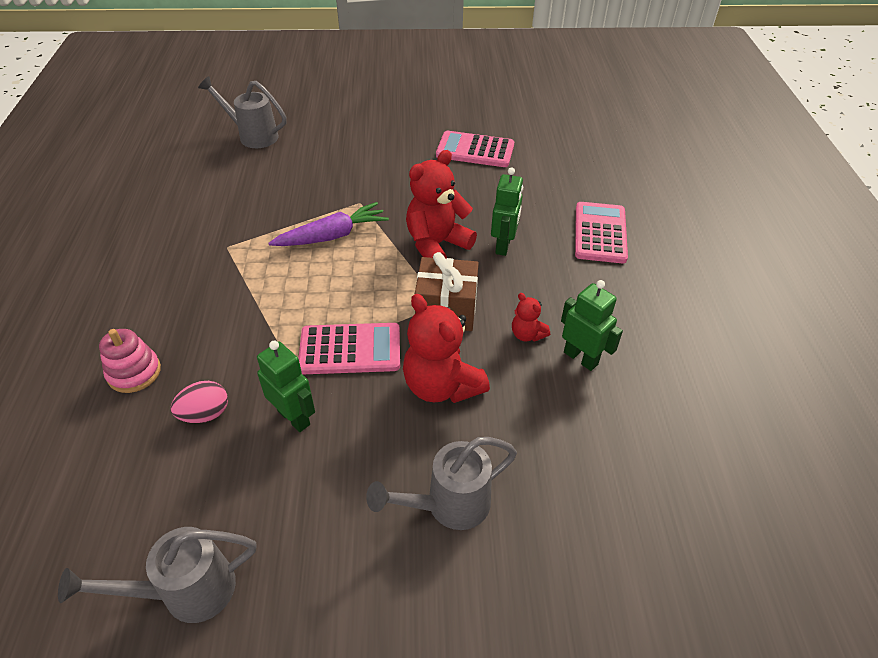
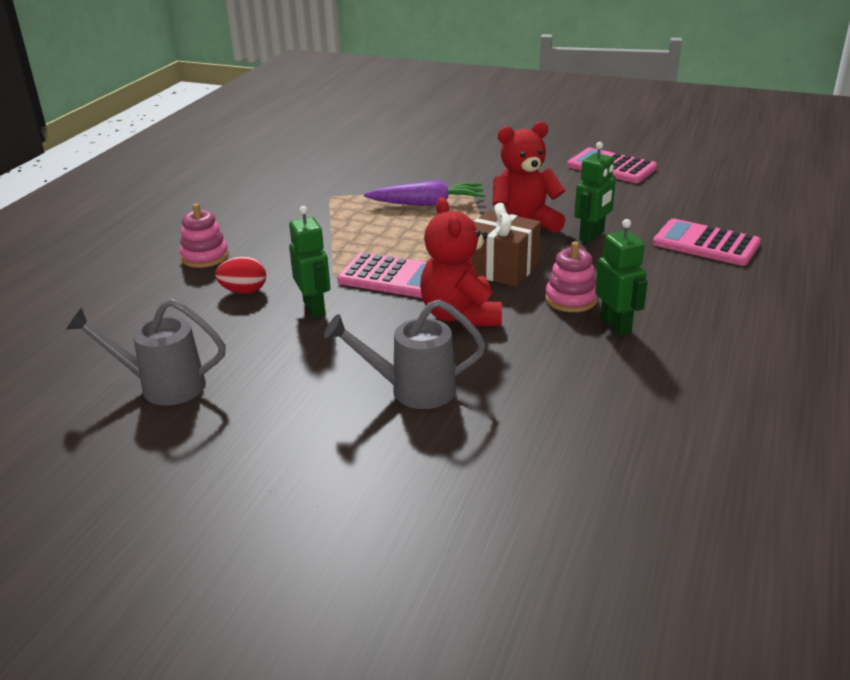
camera: 25 degrees right, 15 degrees down
(205, 414) = (244, 291): pink egg -> red egg
(253, 136) = (400, 130): grey watering can -> none
(527, 334) = (571, 299): red teddy bear -> pink stacking toy
(600, 233) = (705, 244): pink calculator -> pink calculator turned 90 degrees counterclockwise

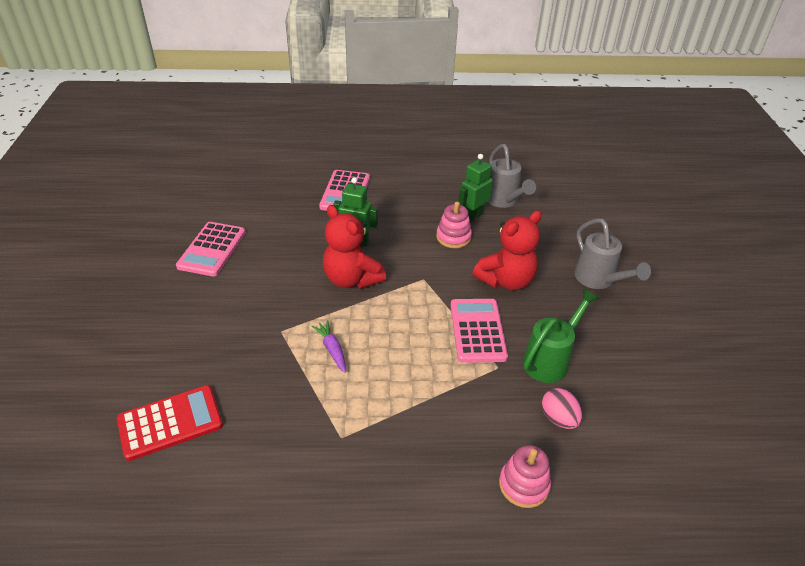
camera: 115 degrees left, 10 degrees up
(162, 386) = (700, 404): grey watering can -> grey watering can (503, 201)
(244, 291) = (558, 418): red egg -> pink egg
(314, 308) = (550, 360): green robot -> green watering can
(401, 145) = (170, 422): none -> red calculator
(427, 204) = (332, 349): purple carrot -> purple carrot, size x0.59
(501, 269) = (431, 276): brown gift -> none

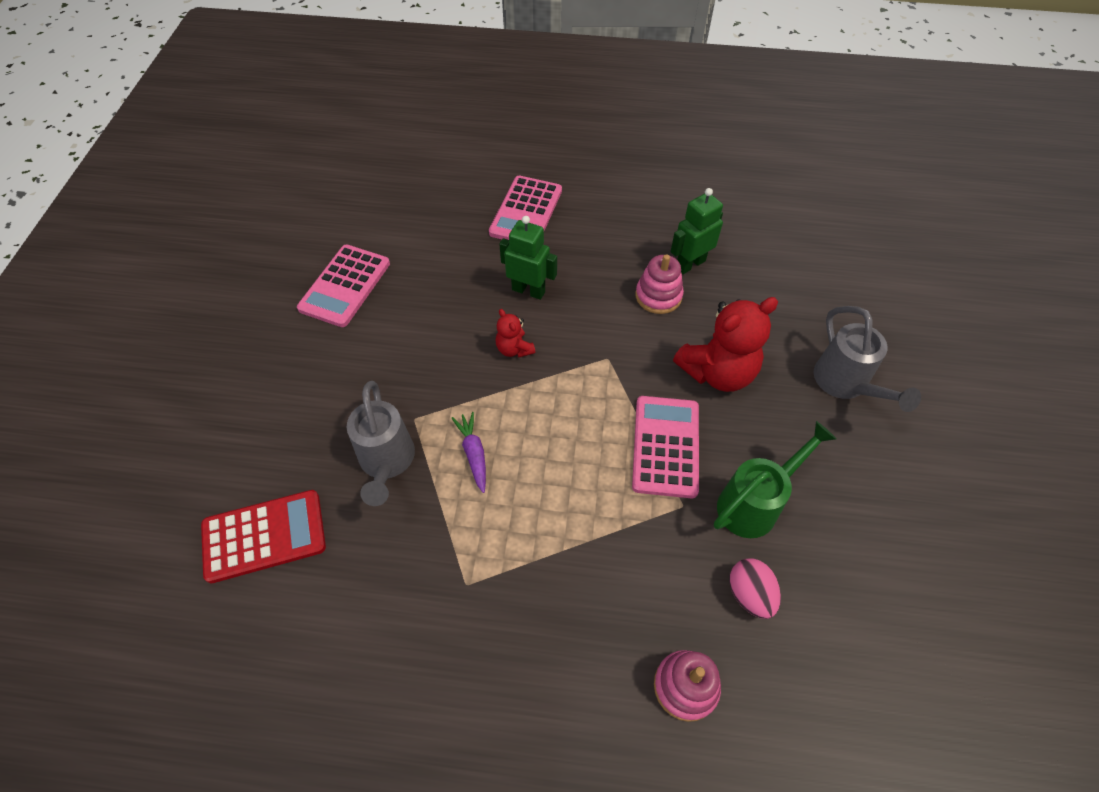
camera: 10 degrees right, 15 degrees up
(351, 279) = (514, 349): red teddy bear -> red teddy bear, size x0.49
(503, 201) = (737, 243): grey watering can -> grey watering can (387, 462)

